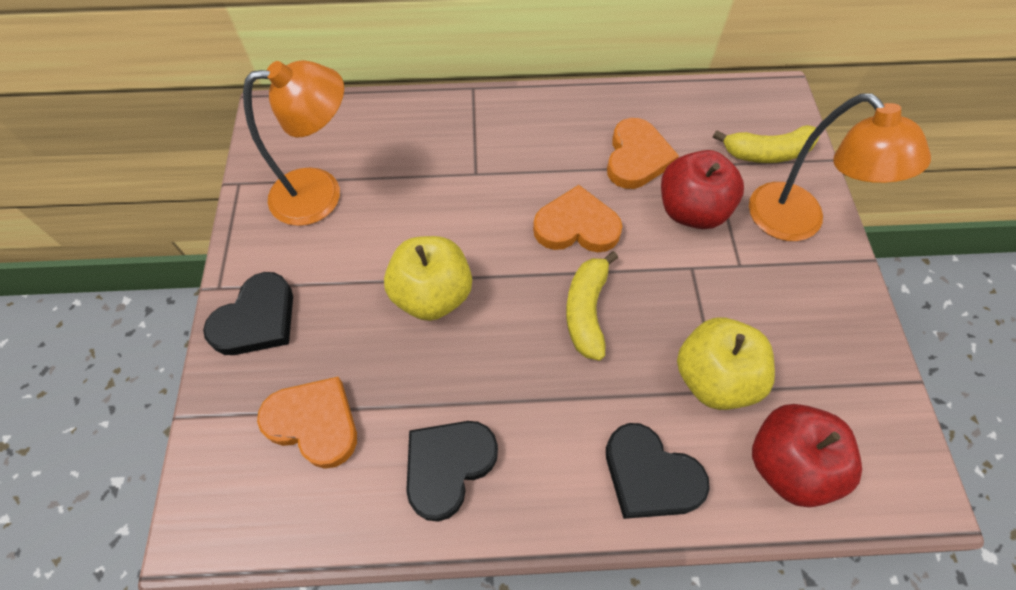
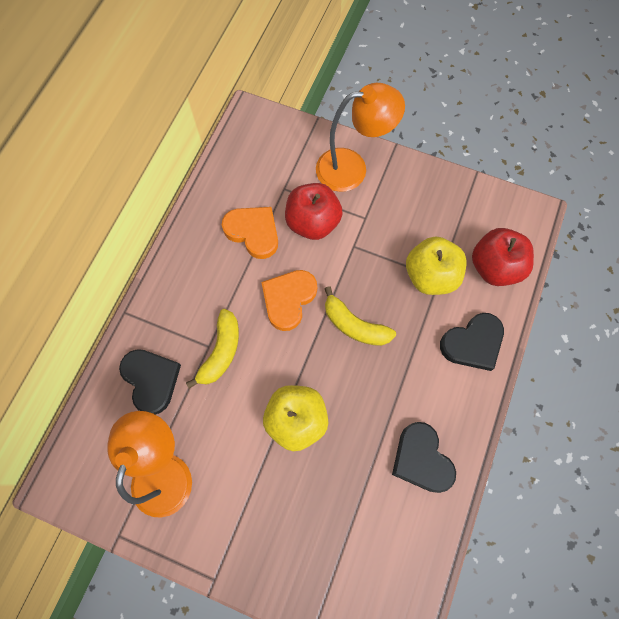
camera: 65 degrees left, 10 degrees up
(257, 319) = (257, 556): black heart -> black heart (151, 380)
(314, 423) = (357, 538): orange heart -> none
(767, 153) = (292, 152): yellow banana -> yellow banana (221, 352)

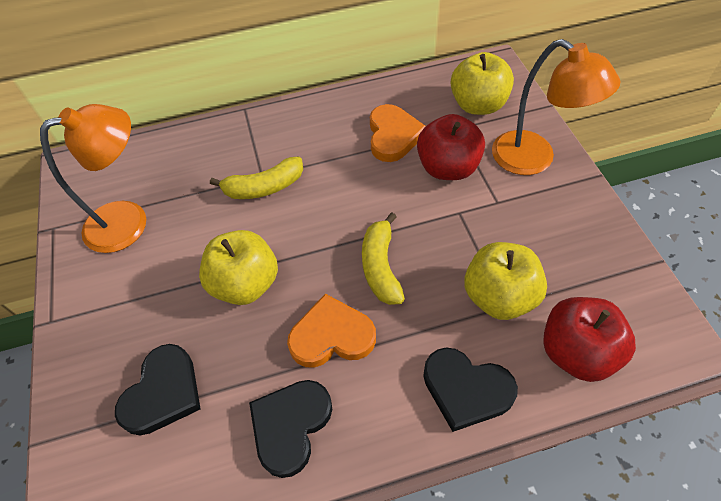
camera: 55 degrees right, 15 degrees down
(151, 380) = (201, 161): black heart -> black heart (163, 393)
(276, 158) = (478, 105): none -> yellow apple
(288, 299) = (356, 200): orange heart -> orange heart (332, 336)

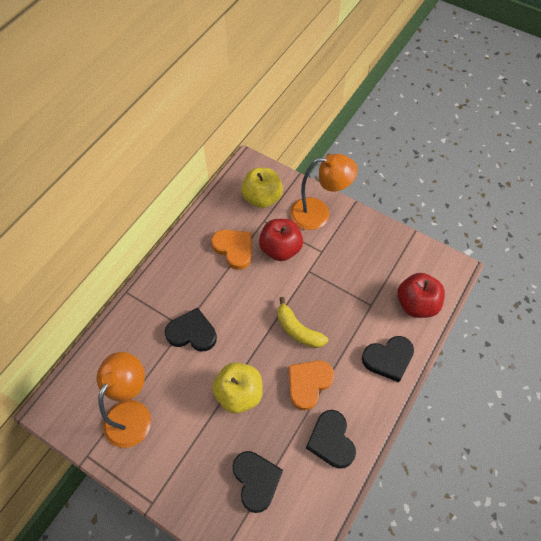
camera: 45 degrees left, 5 degrees up
(264, 187) = (192, 332): yellow banana -> black heart
(499, 296) = (364, 302): yellow apple -> none

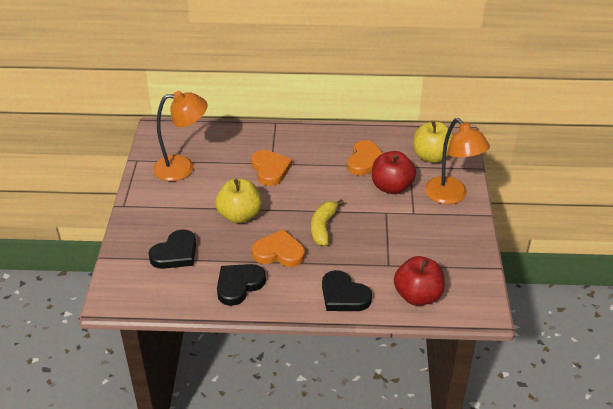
camera: 60 degrees right, 20 degrees down
(192, 332) = (270, 169): black heart -> orange heart

